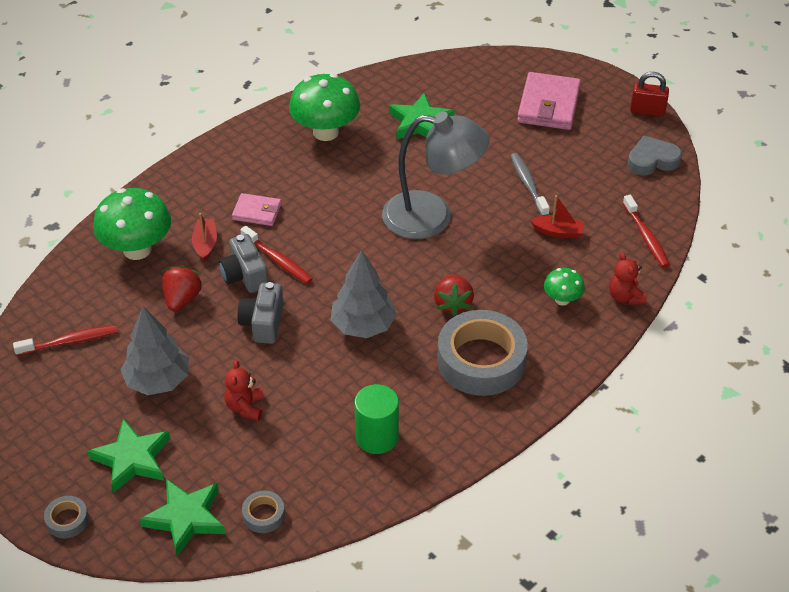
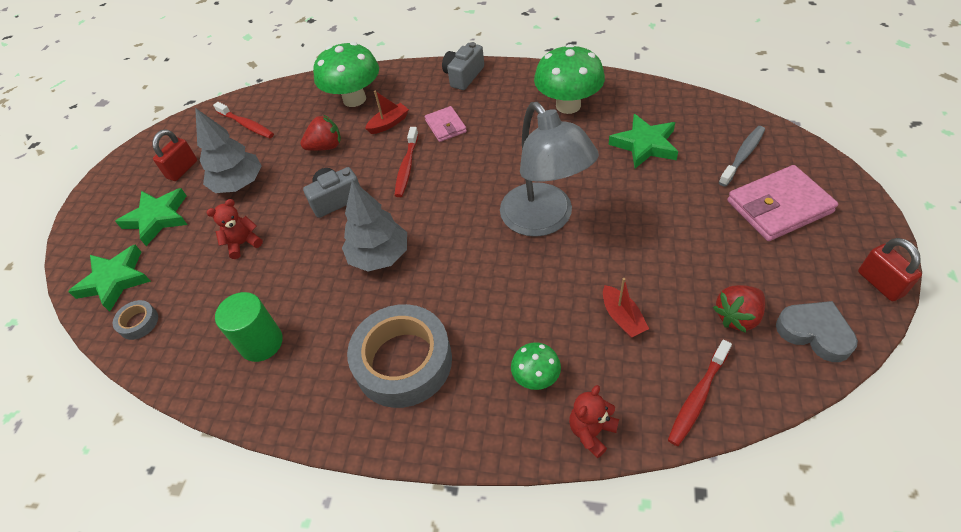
camera: 60 degrees right, 5 degrees up
(67, 520) = (86, 222): grey tape -> none
(78, 416) = (182, 169): none -> red padlock
(244, 275) = (376, 160): grey camera -> grey camera (463, 76)
(453, 304) = (454, 298): red strawberry -> red strawberry (737, 317)
(528, 184) = (658, 257): grey toothbrush -> grey toothbrush (742, 155)

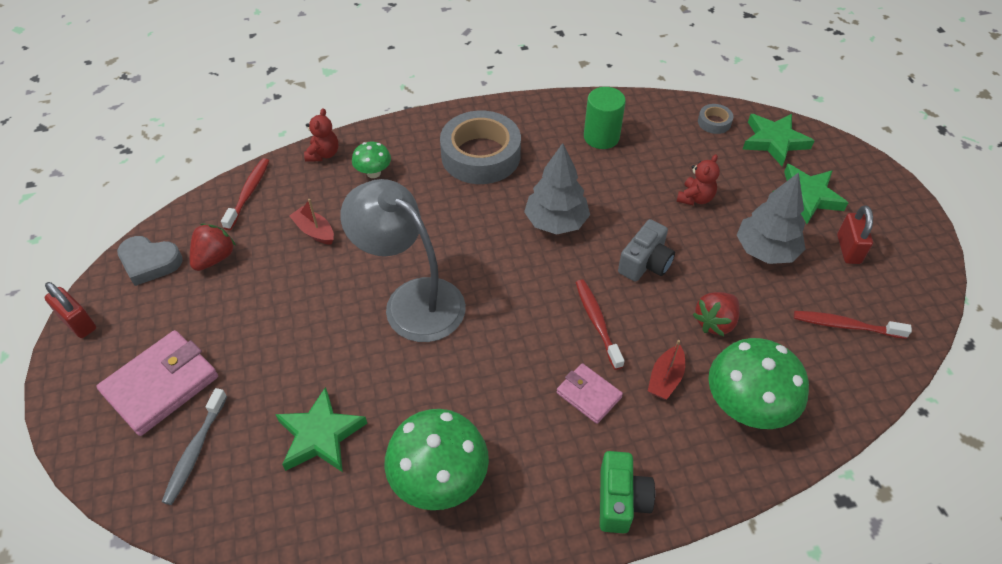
camera: 150 degrees right, 0 degrees up
(463, 76) = (621, 500): grey camera -> green camera

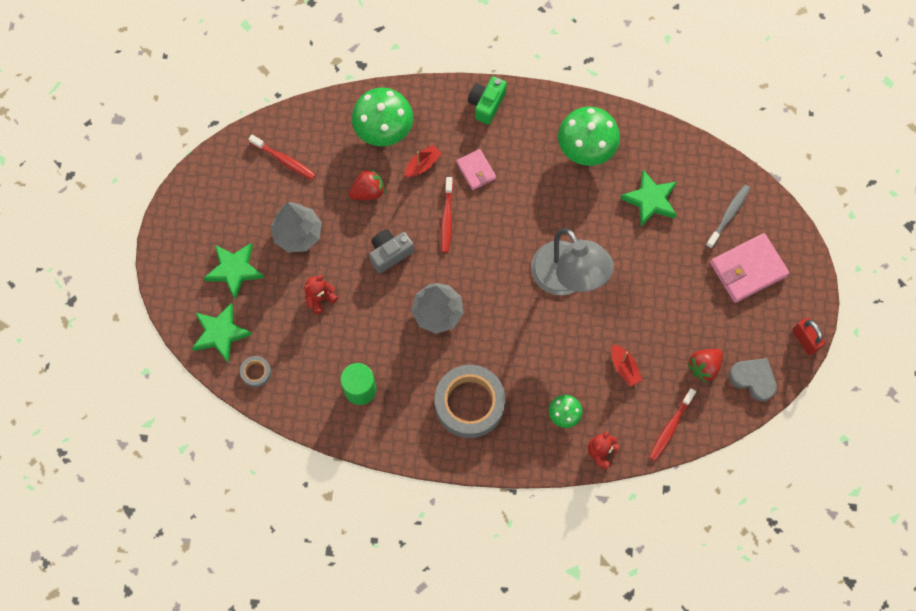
camera: 160 degrees left, 20 degrees up
(848, 249) = (238, 215): red padlock -> none

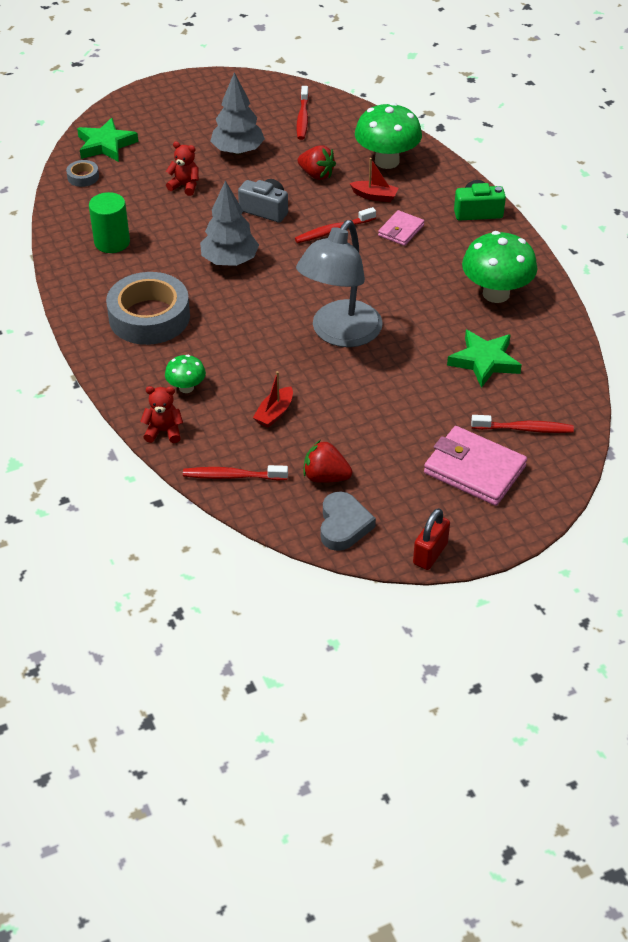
camera: 60 degrees right, 25 degrees down
(234, 270) = (172, 130): green star -> none
(728, 215) = (524, 429): grey toothbrush -> red toothbrush

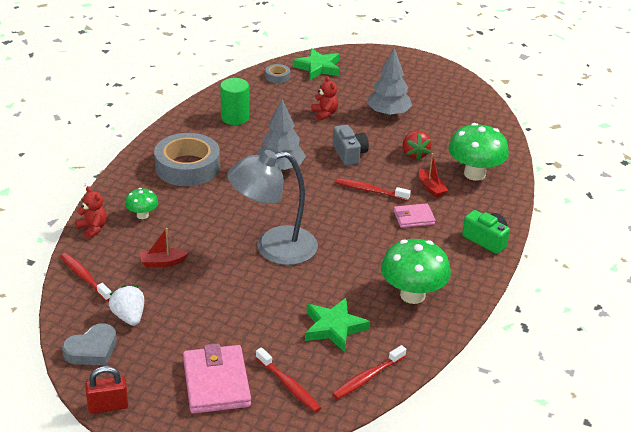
camera: 45 degrees right, 10 degrees down
(302, 118) = (461, 119): red toothbrush -> red toothbrush (367, 377)
(325, 477) = (129, 317): red strawberry -> white strawberry

